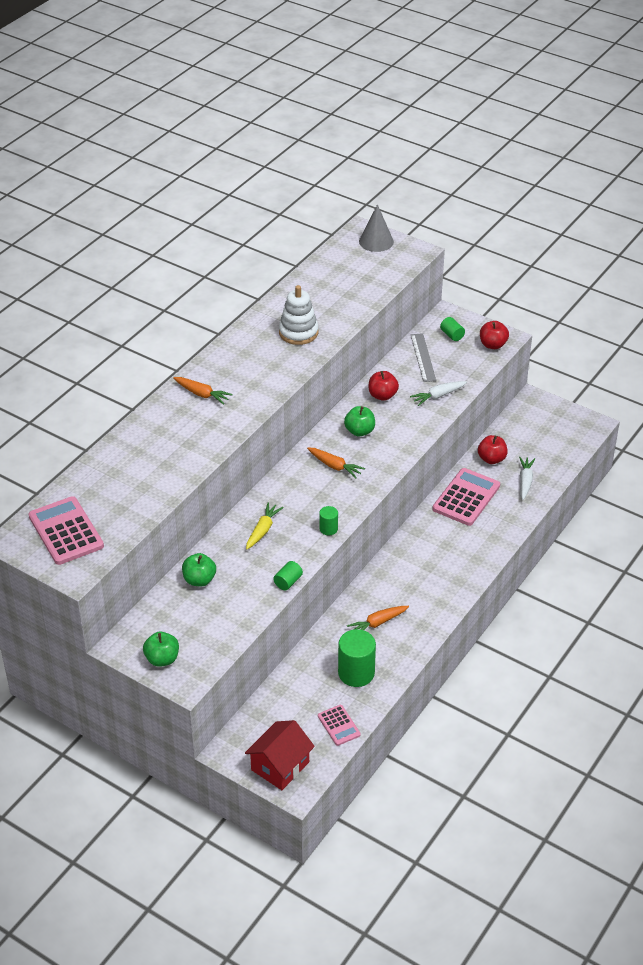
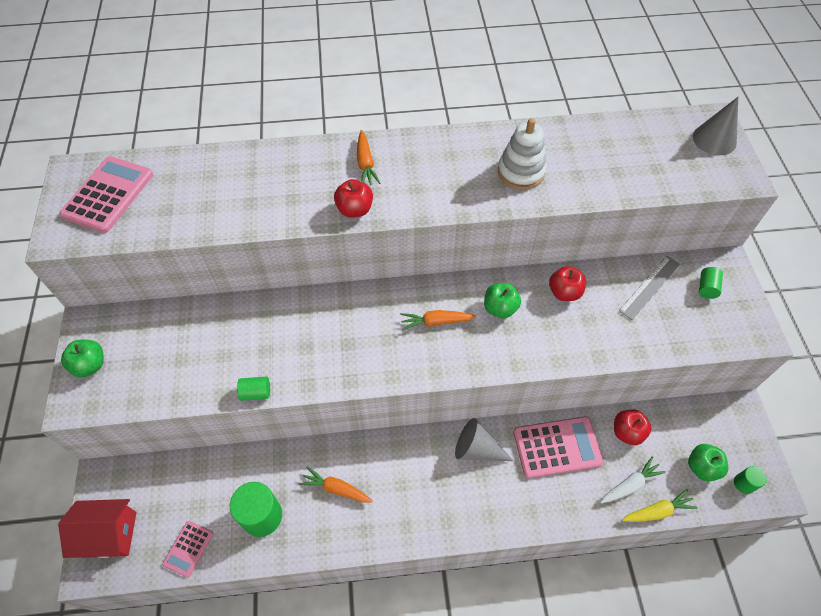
camera: 50 degrees right, 15 degrees up
(199, 580) = (206, 324): green apple -> green apple (702, 467)
(263, 530) = (305, 326): yellow carrot -> yellow carrot (657, 511)
(328, 529) = (351, 375): green cylinder -> green cylinder (744, 483)
(335, 466) = (436, 322): orange carrot -> orange carrot turned 90 degrees clockwise
(426, 536) = (477, 449): none -> grey cone
(438, 396) = (614, 337): white carrot -> none
(493, 345) = (736, 331): red apple -> red apple (355, 209)

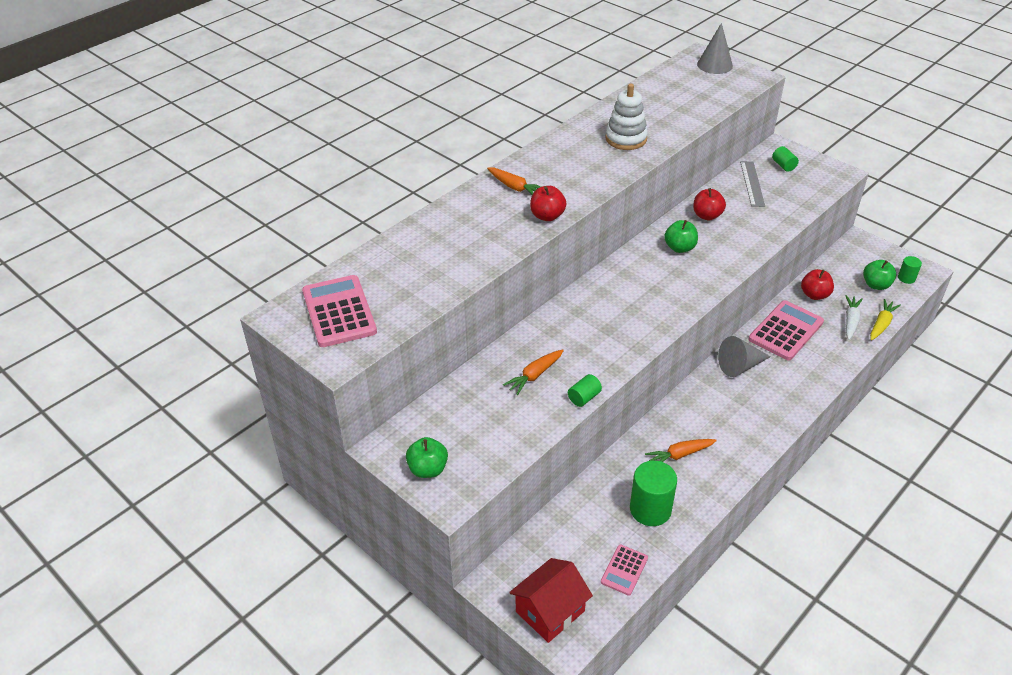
camera: 40 degrees left, 15 degrees down
(188, 548) = (624, 570): pink calculator -> pink calculator turned 45 degrees clockwise
(436, 322) = (649, 280): orange carrot -> orange carrot (534, 375)

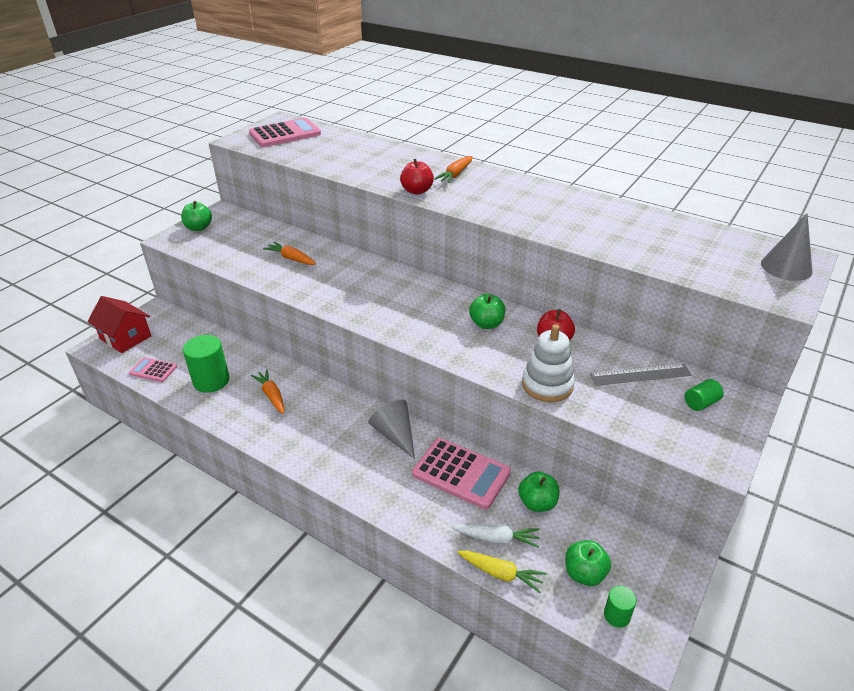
camera: 80 degrees right, 5 degrees down
(584, 397) = (266, 283): green cylinder -> none
(626, 139) = (568, 219): white stacking toy -> white stacking toy (547, 385)
(814, 295) = (537, 503): red apple -> green apple

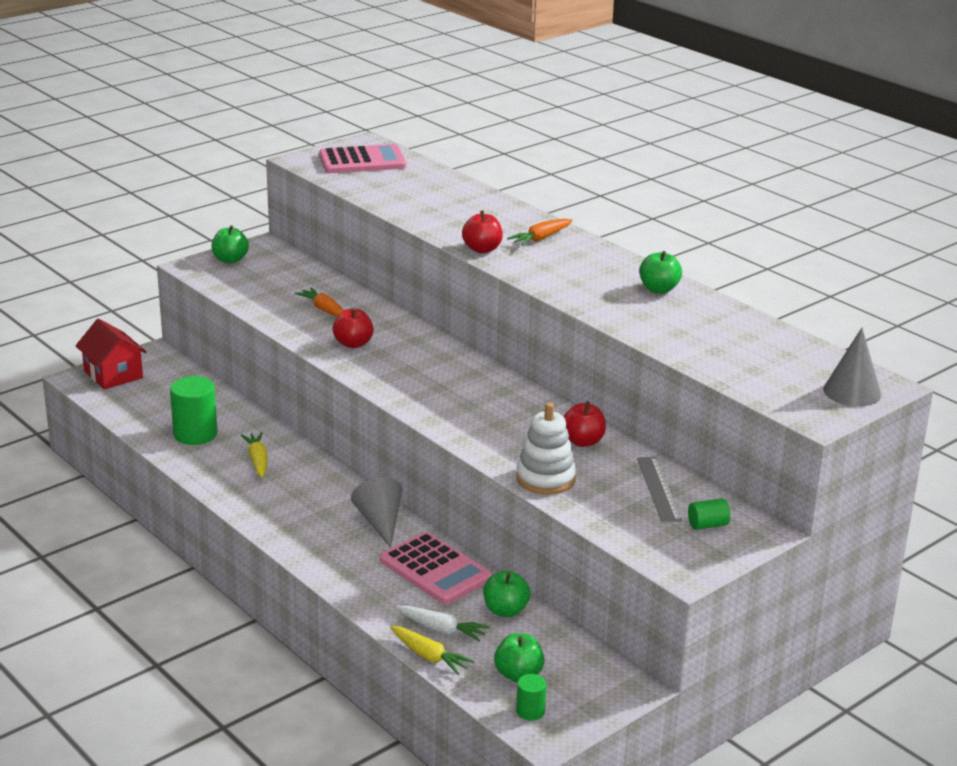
camera: 15 degrees right, 10 degrees down
(153, 370) = (134, 412): pink calculator -> none
(271, 395) = (257, 460): orange carrot -> yellow carrot
(327, 285) = (353, 344): none -> red apple
(486, 324) = (515, 413): green apple -> green apple (659, 289)
(640, 375) = (659, 489): grey ruler -> grey ruler turned 75 degrees clockwise

